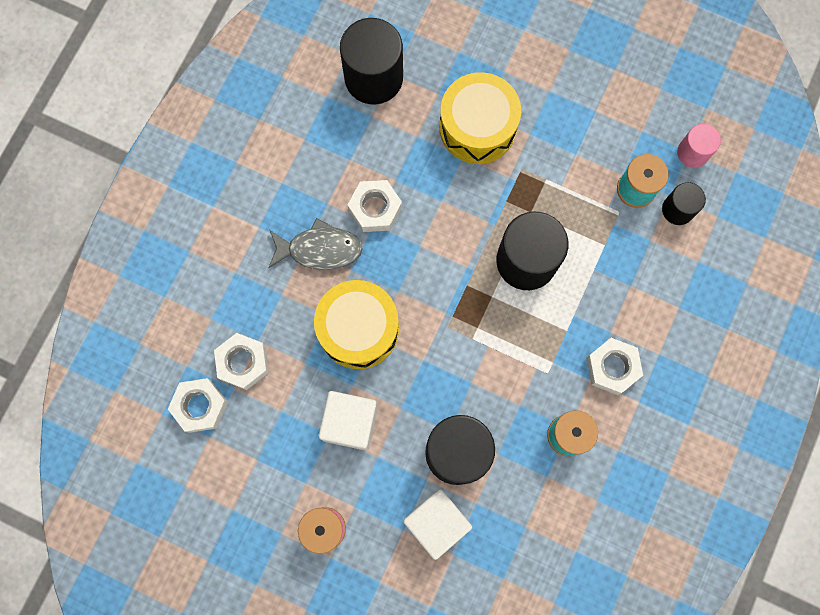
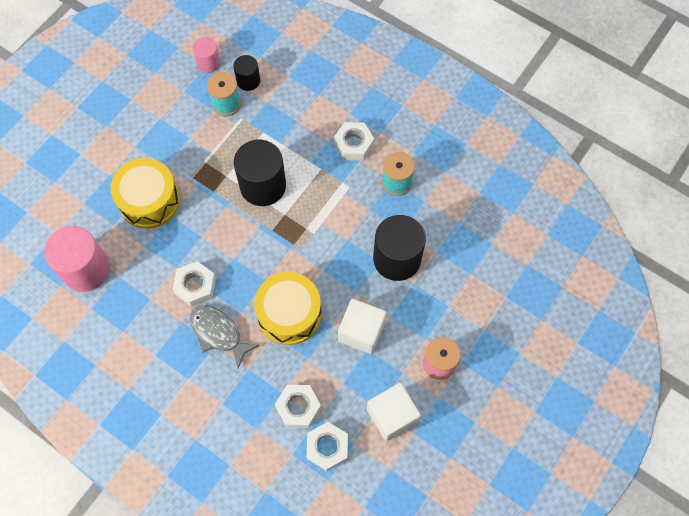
camera: 80 degrees left, 10 degrees down
(320, 249) = (218, 333): grey fish -> grey fish turned 60 degrees counterclockwise
(373, 78) = (86, 269): black cylinder -> pink cylinder
(436, 522) = (446, 282): white cube -> white cube (392, 415)

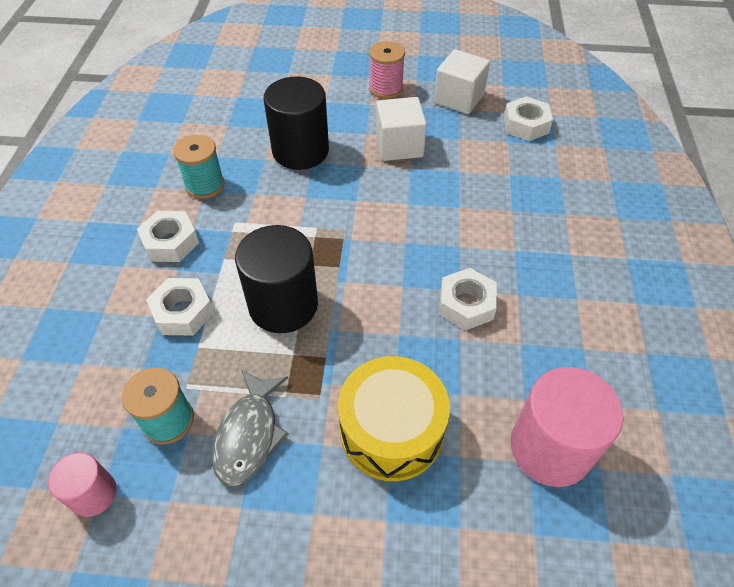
camera: 120 degrees left, 15 degrees down
(218, 333) = (500, 253): grey fish -> grey fish (249, 434)
(248, 81) = (110, 413): black cylinder -> none
(289, 314) = (427, 205): yellow drum -> none
(298, 407) = (511, 157): white nut -> white nut (183, 312)

